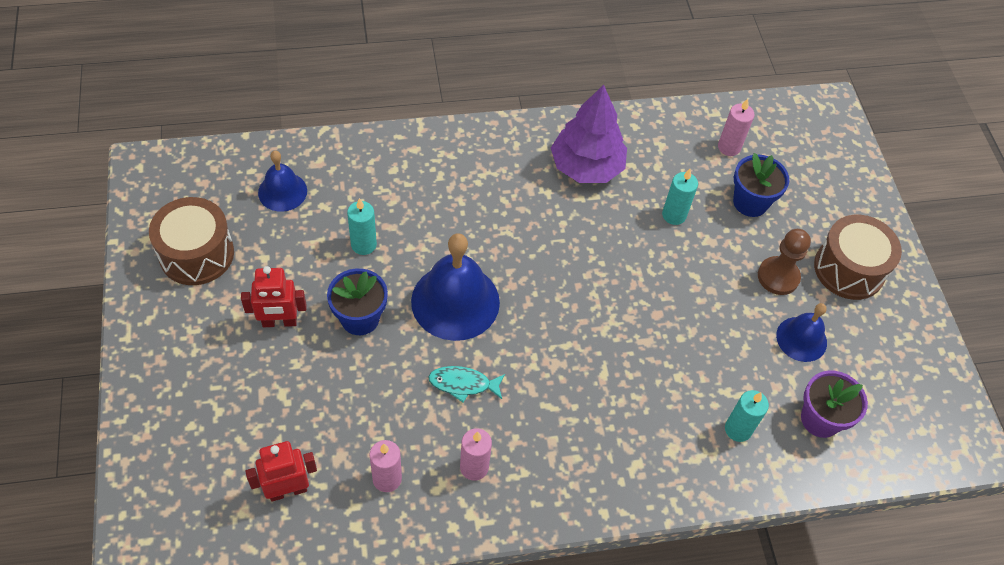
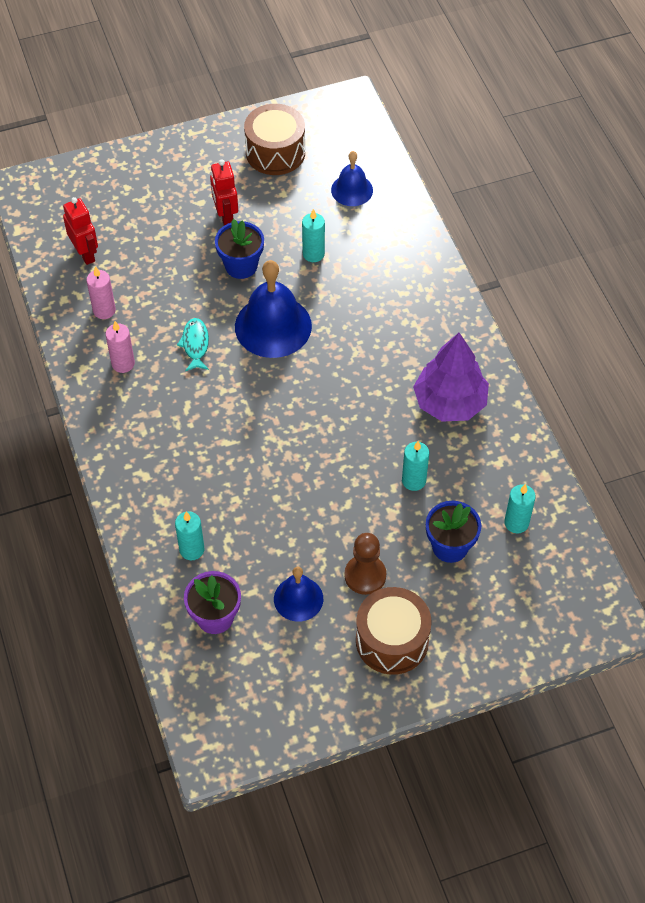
camera: 85 degrees right, 0 degrees up
(729, 147) = (516, 523): pink candle -> turquoise candle

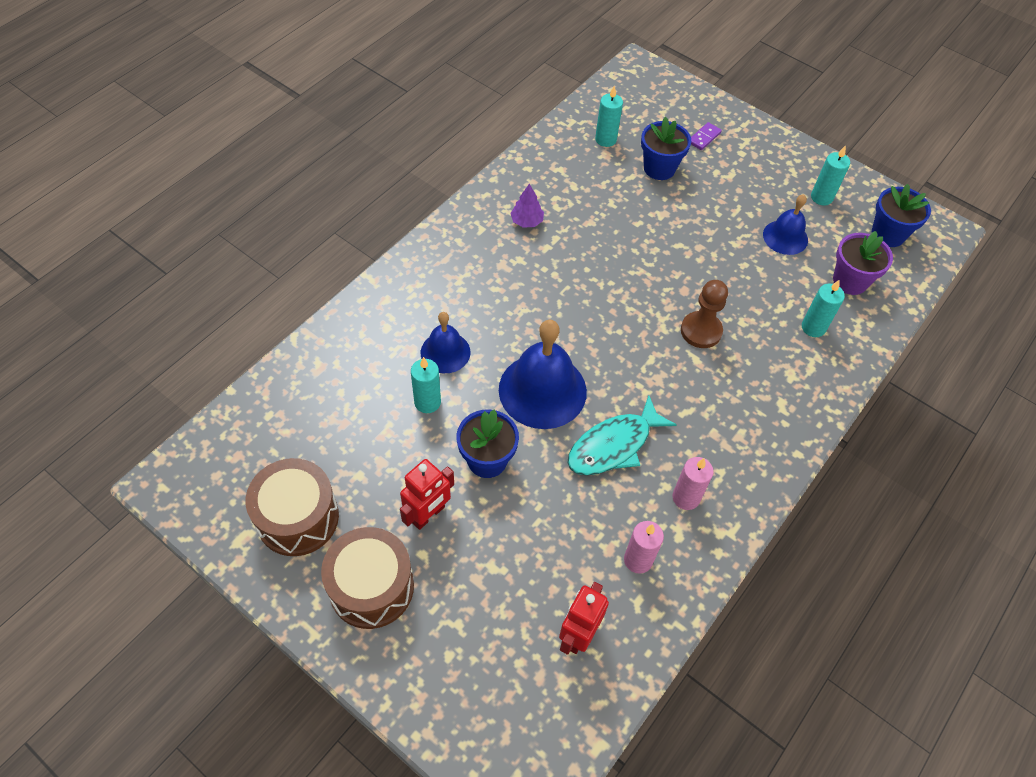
camera: 125 degrees left, 0 degrees up
(195, 344) = (614, 445): turquoise fish -> turquoise fish, size x1.59
(241, 695) = (888, 234): none -> blue flower pot
(352, 190) = (315, 411): blue bell -> blue bell (445, 352)
(365, 575) = (729, 206): brown pawn -> brown pawn (701, 331)
(392, 640) = (763, 169): brown drum -> brown drum (371, 587)
(414, 480) = (621, 213): turquoise candle -> turquoise candle (821, 197)
(449, 402) = (526, 221): purple tree -> purple tree, size x0.46
(467, 614) = (704, 137): none -> purple domino

